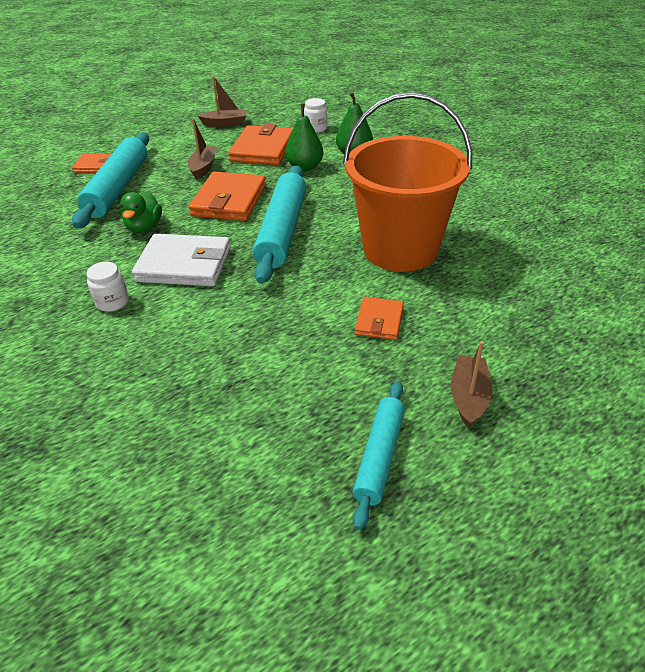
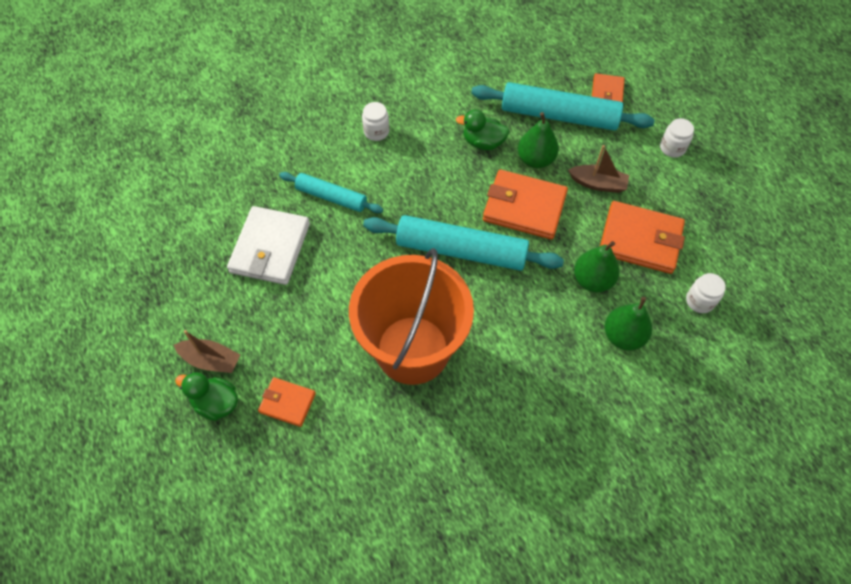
camera: 95 degrees right, 20 degrees up
(167, 138) = (672, 148): none -> white jar
(172, 197) = (535, 159): none -> green pear
(184, 265) = (418, 175): white wallet -> white wallet (270, 248)
(225, 123) = (714, 203): brown boat -> none
(379, 321) = (311, 313): orange wallet -> orange wallet (287, 403)
(379, 456) = (177, 292): turquoise rolling pin -> turquoise rolling pin (331, 197)
(520, 381) = (216, 403): none -> green duck

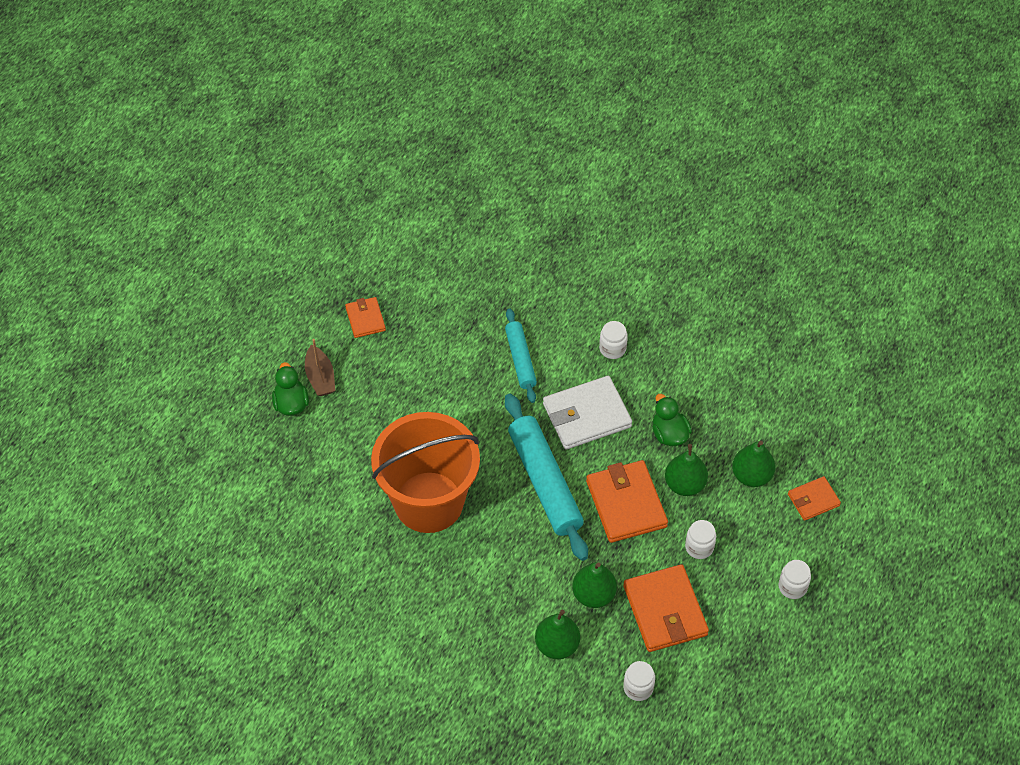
camera: 55 degrees right, 5 degrees down
(270, 248) = (440, 350): white wallet -> white wallet (587, 415)
(287, 403) = (324, 448): orange wallet -> orange wallet (365, 319)
(559, 115) = (751, 475): turquoise rolling pin -> green pear
(598, 184) = (699, 547): brown boat -> white jar

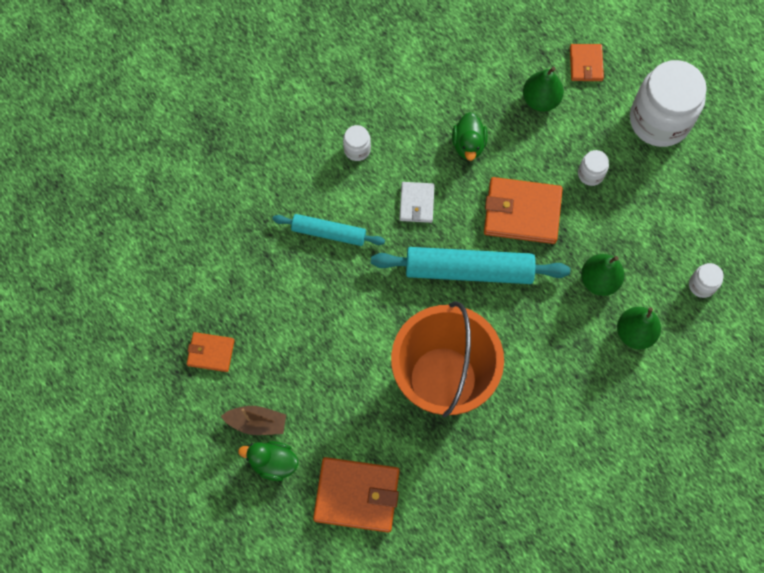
camera: 65 degrees left, 15 degrees up
(587, 415) = (417, 203): white wallet -> white wallet, size x0.56
(665, 610) = (639, 229): orange wallet -> orange wallet (357, 495)
(669, 434) = (468, 144): green duck -> green duck turned 90 degrees counterclockwise
(685, 484) = (525, 156): green pear -> none
(792, 587) = (659, 120): white jar -> white jar, size x2.34

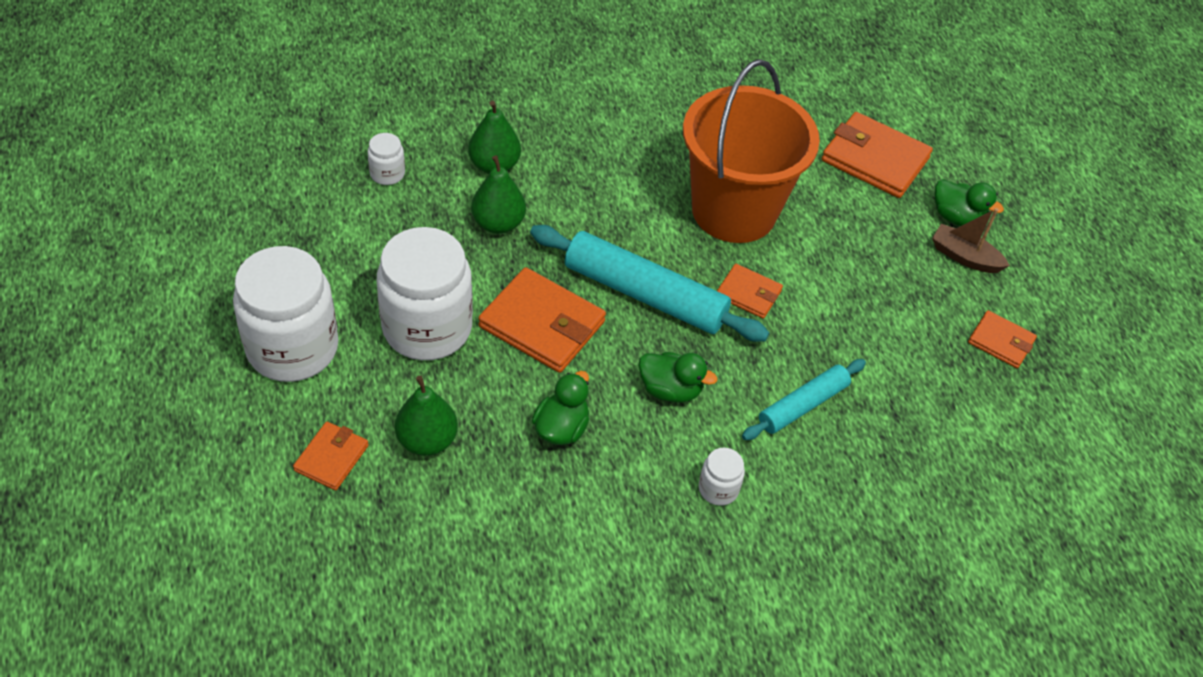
camera: 160 degrees left, 20 degrees down
(329, 233) = (802, 405): turquoise rolling pin -> turquoise rolling pin turned 75 degrees counterclockwise
(400, 307) = (748, 293): none -> orange wallet
(417, 203) = (670, 390): white wallet -> green duck
(590, 174) = (427, 328): white jar -> white jar, size x2.34

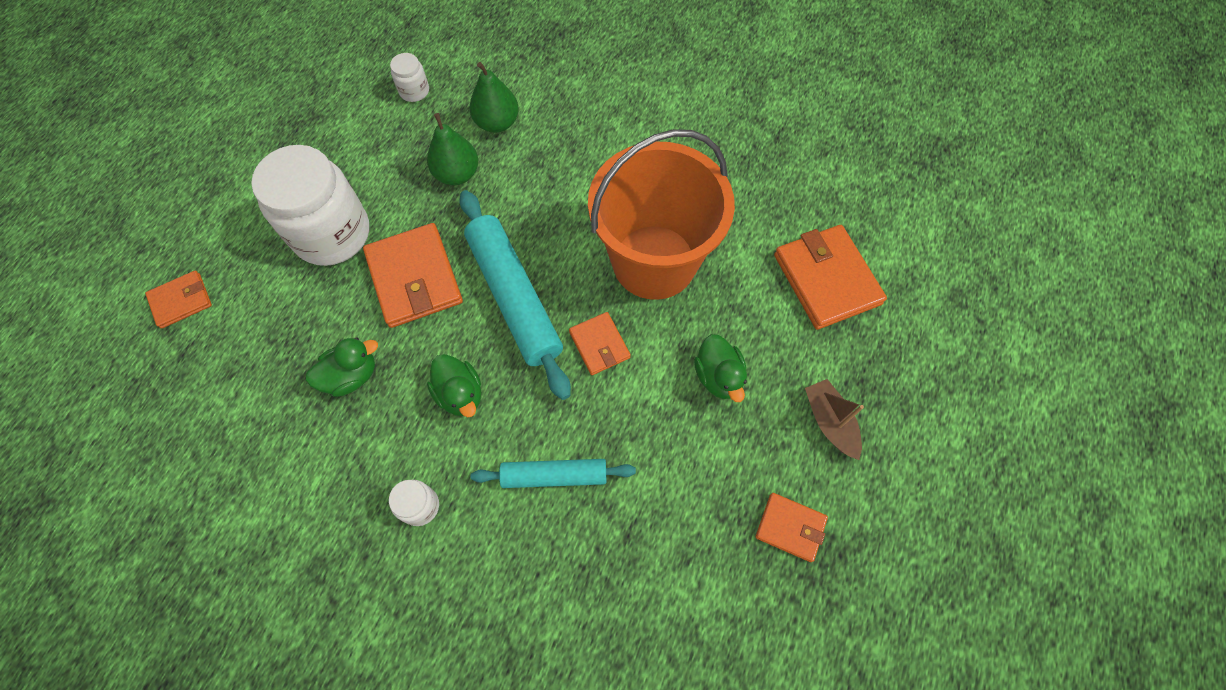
camera: 40 degrees right, 15 degrees up
(292, 348) = (232, 198): white jar -> none
(427, 440) = (252, 326): green pear -> none
(957, 217) = (857, 379): green duck -> green duck (718, 376)
(1001, 342) = (790, 527): orange wallet -> orange wallet turned 45 degrees counterclockwise

